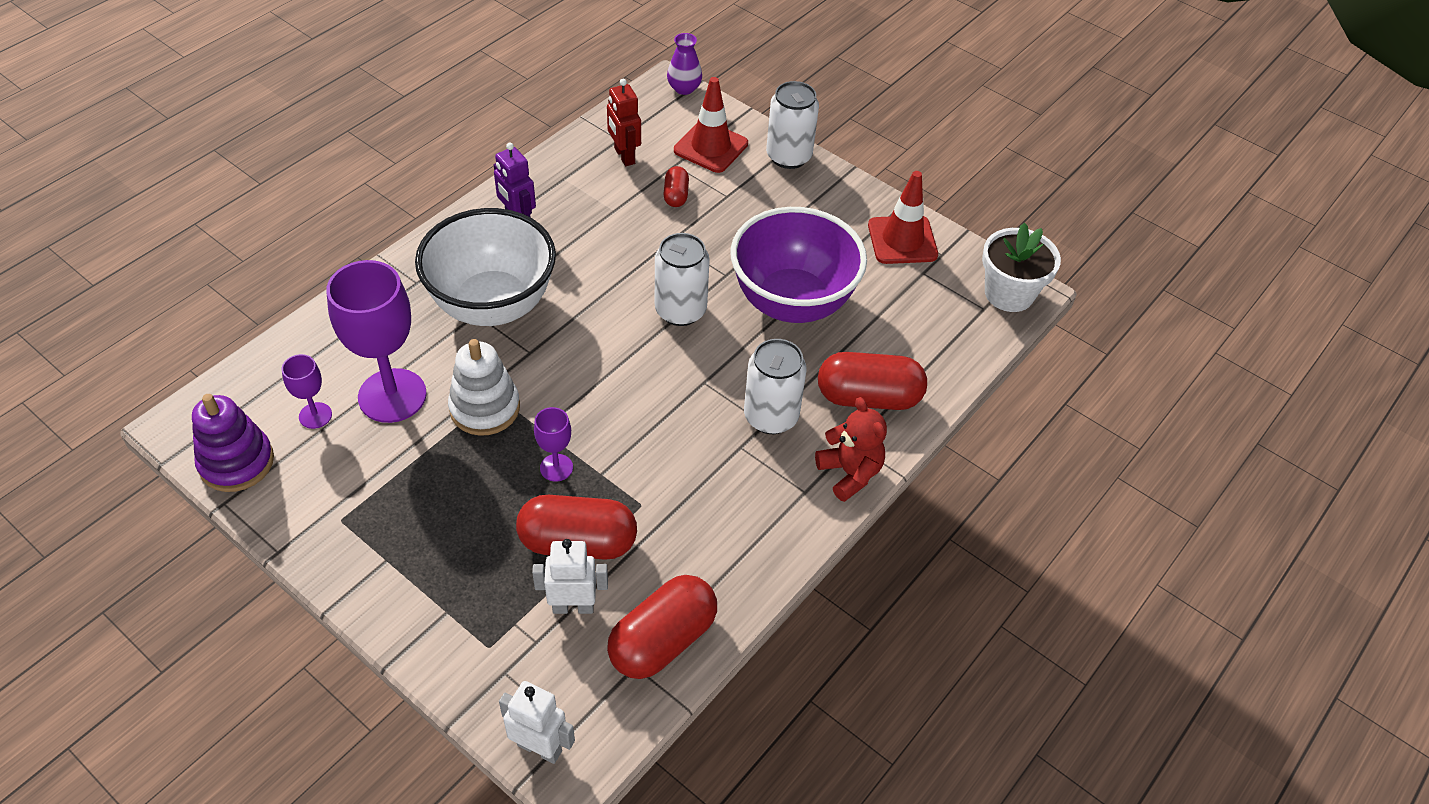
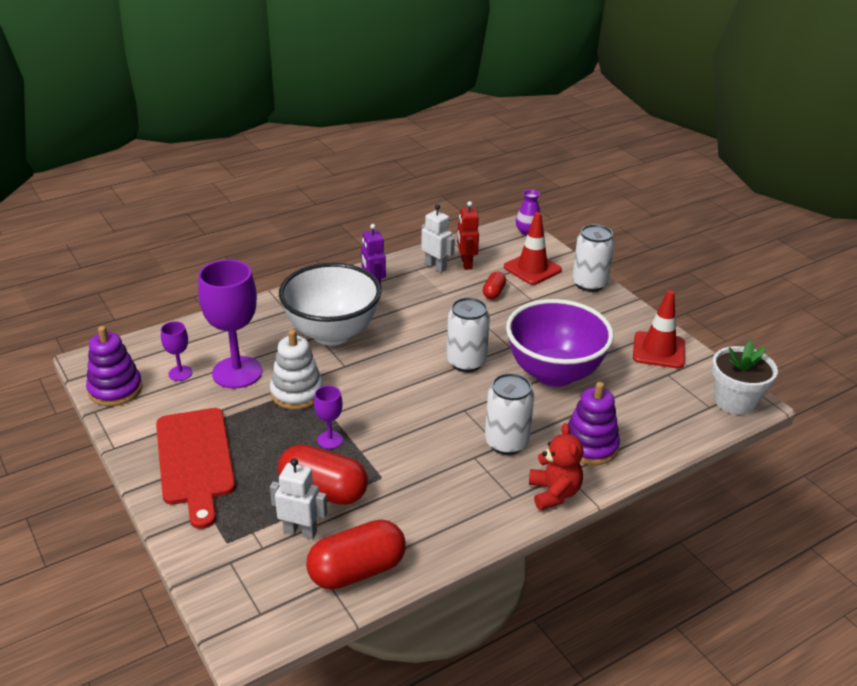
camera: 20 degrees right, 15 degrees down
(396, 542) = (195, 460): none -> red cutting board
(540, 747) = (231, 618): white robot -> white robot (436, 266)
(868, 397) = (590, 446): red capsule -> purple stacking toy

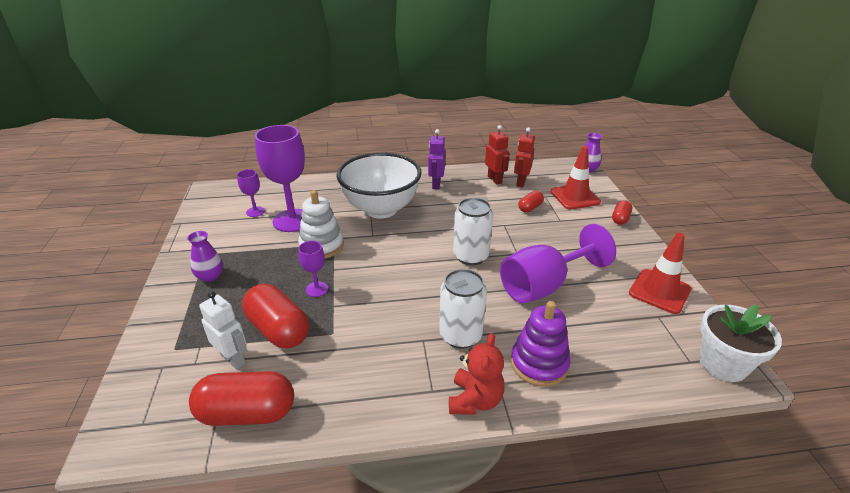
camera: 25 degrees right, 0 degrees up
(115, 389) = (206, 212): purple stacking toy -> none
(195, 460) = (210, 276): red cutting board -> purple vase
(436, 266) = (495, 179): white robot -> red robot
(554, 373) = (543, 286): purple bowl -> purple goblet
(589, 284) = (620, 219): white can -> red capsule

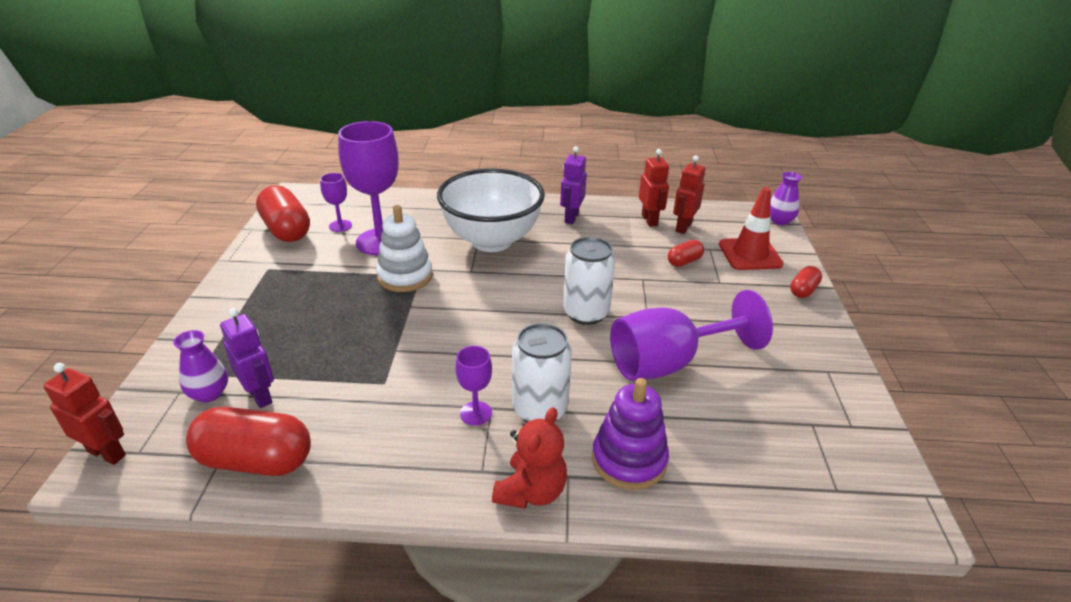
camera: 10 degrees right, 0 degrees up
(115, 429) = (107, 453): none -> red robot
(210, 276) = (265, 295): purple vase -> purple vase (209, 393)
(233, 359) = (260, 395): white robot -> purple robot
(278, 330) = (322, 369): red capsule -> red capsule (286, 230)
(317, 289) = (382, 327): purple goblet -> purple goblet (476, 413)
(659, 291) = (825, 392): red traffic cone -> none
(723, 364) = (883, 500): white flower pot -> none

